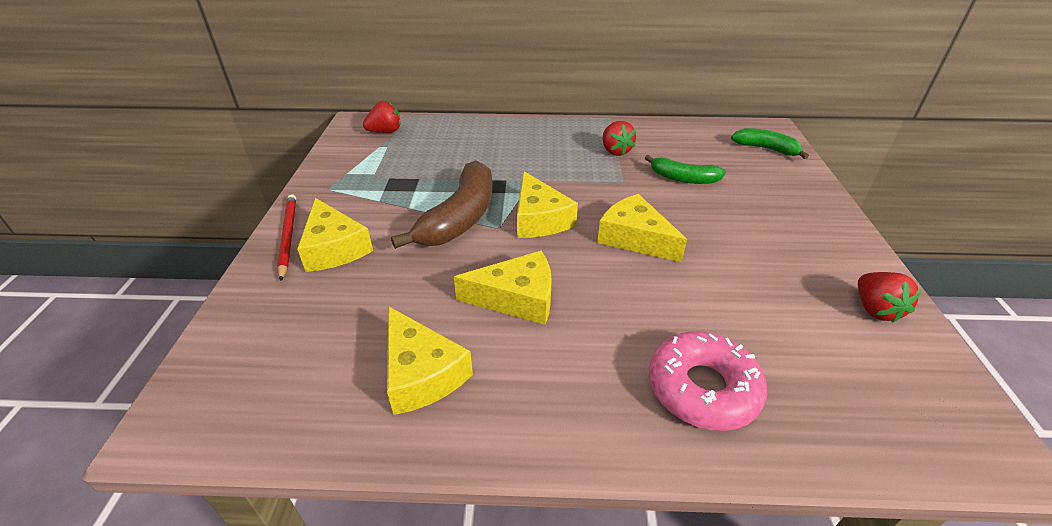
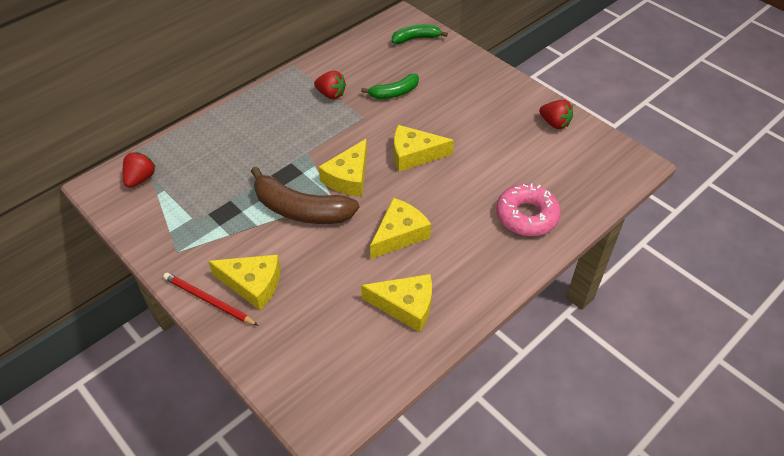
camera: 45 degrees left, 10 degrees up
(460, 218) = (301, 209): brown banana -> brown banana turned 135 degrees clockwise
(539, 219) = (348, 177): yellow cheese -> yellow cheese turned 90 degrees clockwise

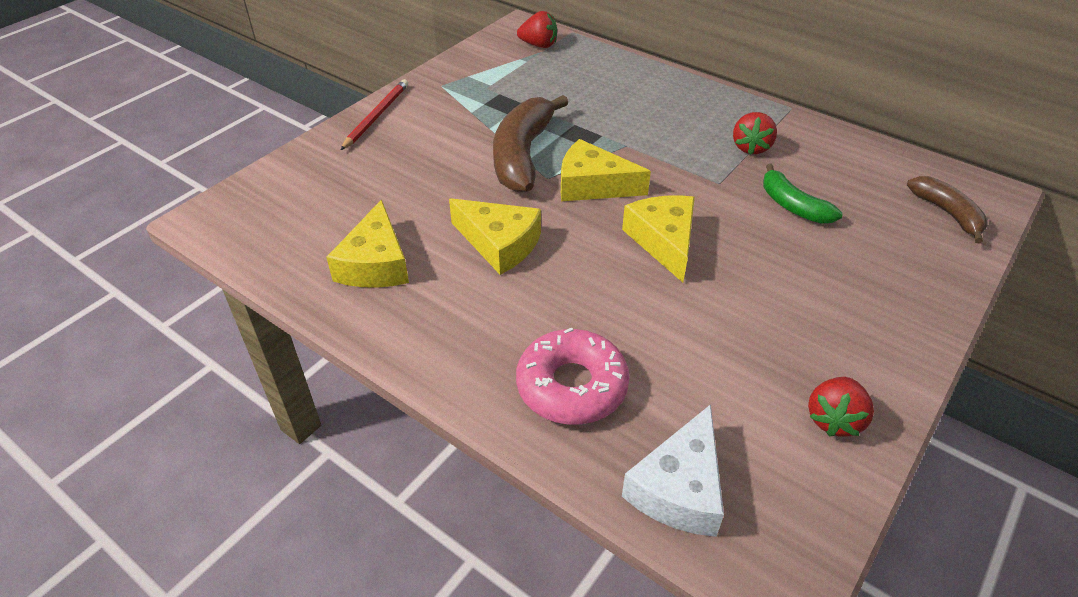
camera: 80 degrees right, 5 degrees down
(253, 284) = (401, 140): yellow cheese -> none
(416, 38) = (947, 213): green banana -> brown banana
(593, 186) = (679, 488): none -> white cheese

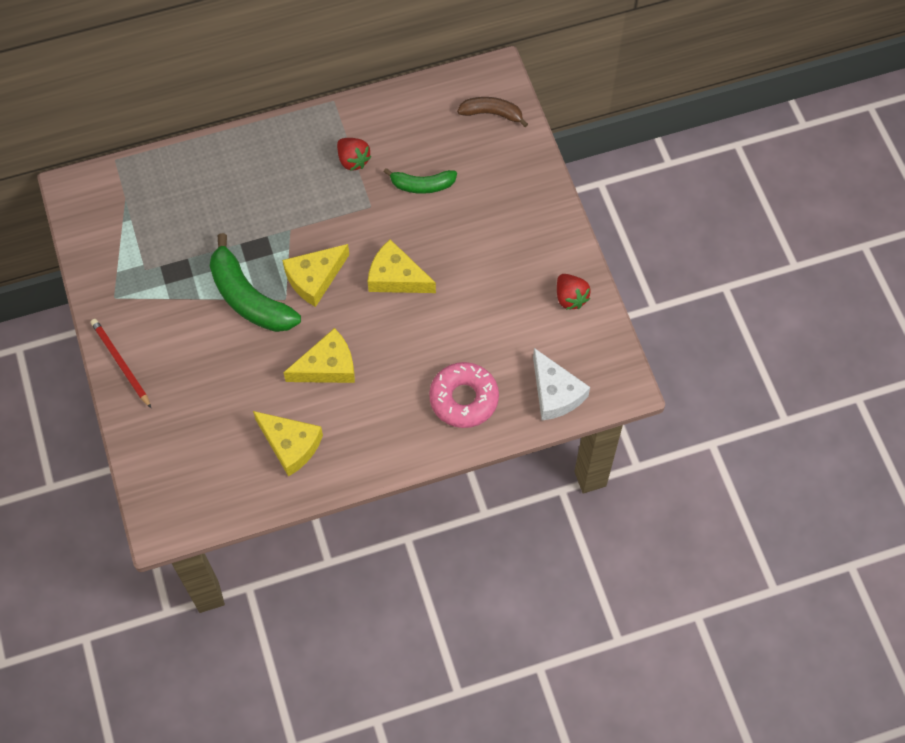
camera: 55 degrees left, 20 degrees up
(523, 155) = (249, 298): brown banana -> green banana
(539, 45) = (114, 196): red strawberry -> none

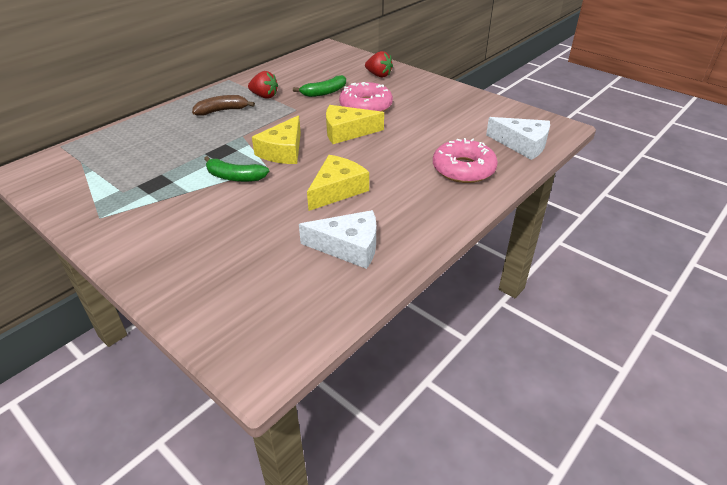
camera: 30 degrees left, 25 degrees down
(120, 363) = (130, 256): red pencil -> none
(249, 298) = (234, 177): green banana -> green banana, size x0.58
(290, 445) = (349, 247): yellow cheese -> white cheese
(448, 238) = (366, 106): none -> pink donut
(492, 114) = (341, 59): brown banana -> brown banana (222, 111)
(570, 298) = (476, 105): red strawberry -> red strawberry (379, 75)

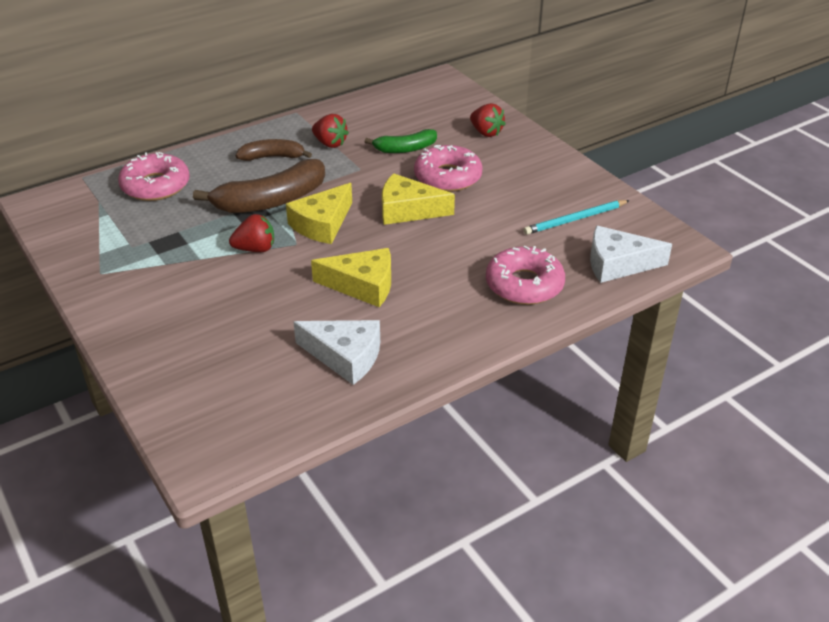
camera: 15 degrees right, 0 degrees up
(129, 143) = (155, 186): none -> pink donut
(233, 141) = (270, 201): none -> brown banana
(234, 177) = (255, 249): green banana -> red strawberry
(337, 190) = (363, 285): yellow cheese -> yellow cheese turned 45 degrees clockwise
(474, 120) = (575, 219): none -> turquoise pencil
(522, 144) = (617, 264): white cheese -> white cheese turned 135 degrees clockwise

